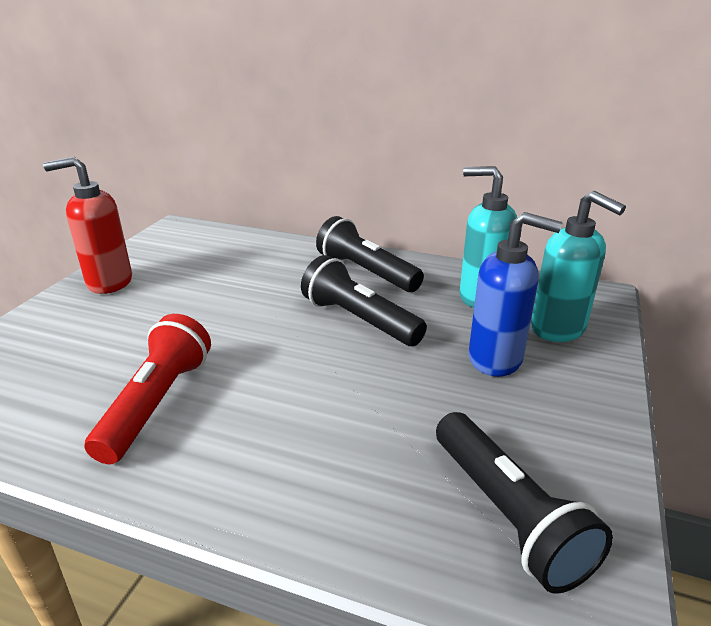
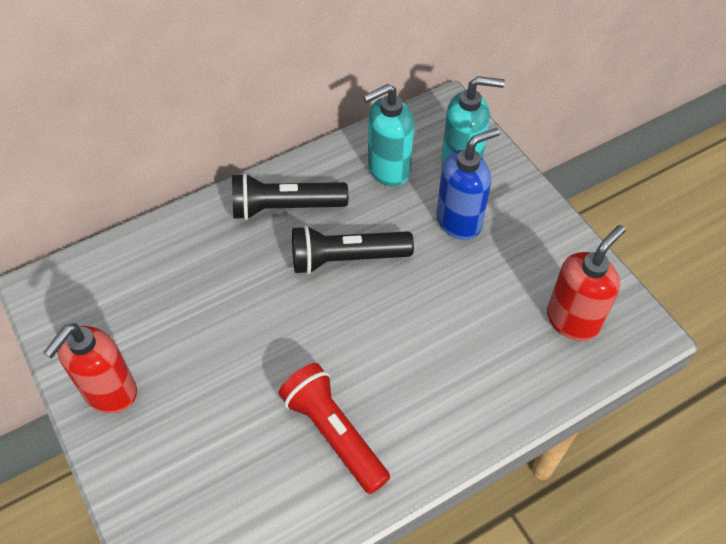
camera: 50 degrees left, 25 degrees up
(507, 514) = (573, 320): black flashlight -> red soap dispenser

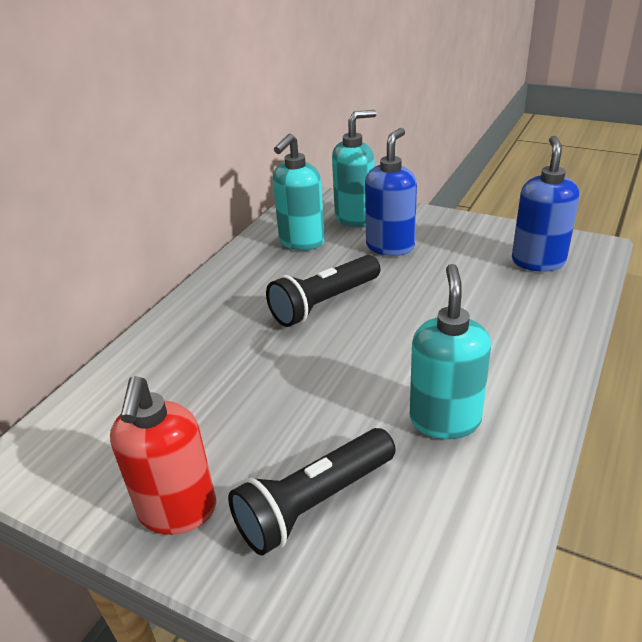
camera: 30 degrees left, 20 degrees down
(285, 207) = (235, 296): black flashlight -> black flashlight (314, 503)
(334, 433) = (444, 420): red flashlight -> turquoise soap dispenser
(573, 320) = (538, 261): red soap dispenser -> blue soap dispenser

